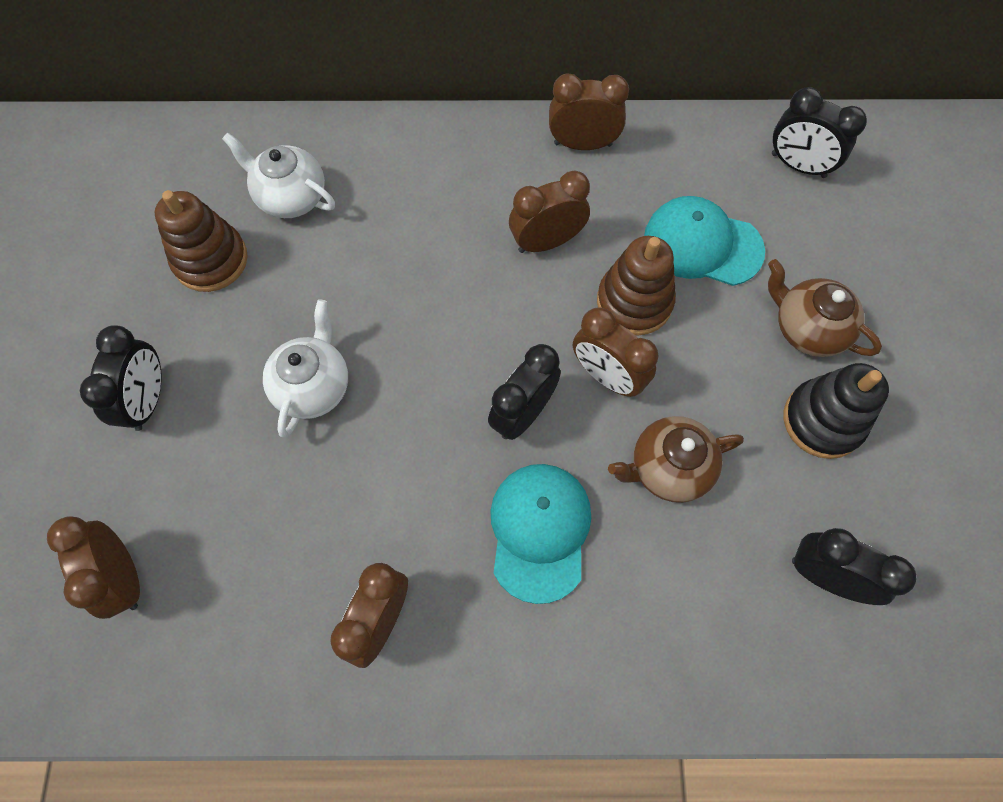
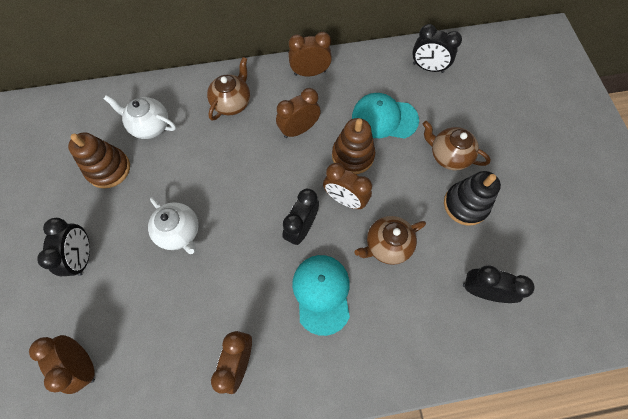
camera: 10 degrees left, 0 degrees up
(313, 386) = (180, 232): white teapot -> white teapot turned 135 degrees clockwise
(437, 177) = (232, 103): none -> brown teapot

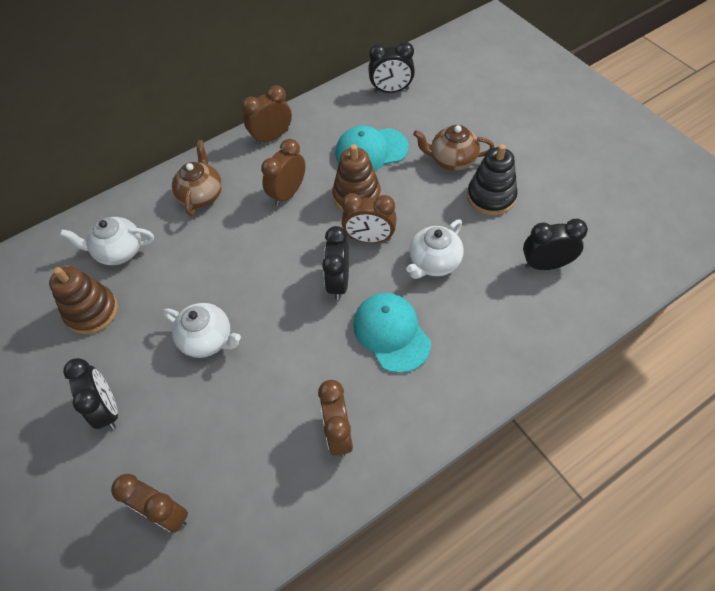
camera: 20 degrees left, 10 degrees down
(387, 245) = (434, 262): brown teapot -> white teapot

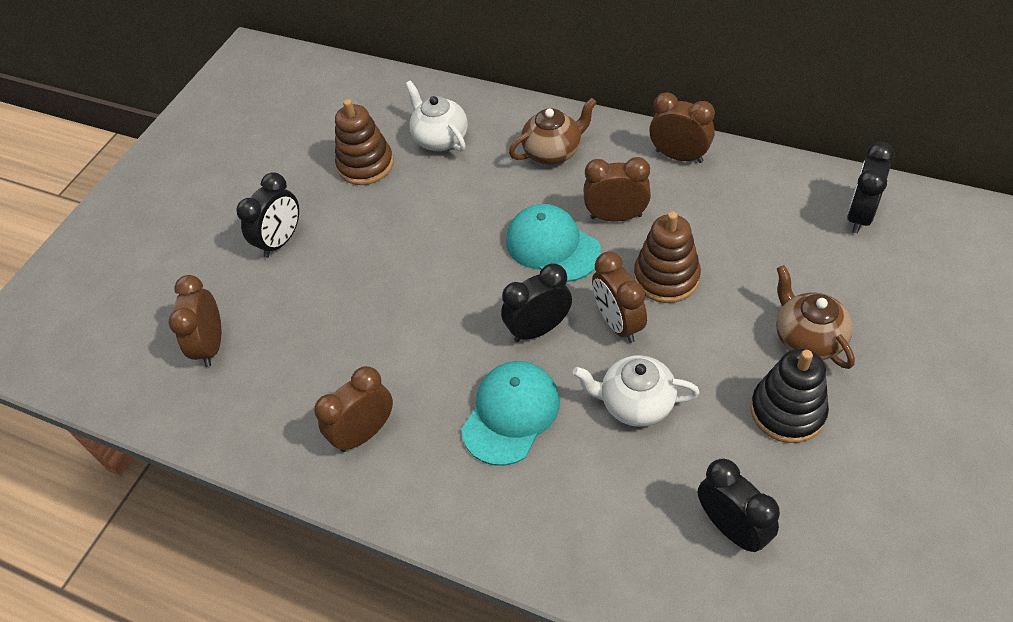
camera: 60 degrees right, 5 degrees down
(208, 340) = (395, 265): white teapot -> none
(371, 150) = (745, 252): turquoise cap -> turquoise cap (552, 246)
(391, 90) = (859, 216): black clock -> black clock turned 60 degrees clockwise

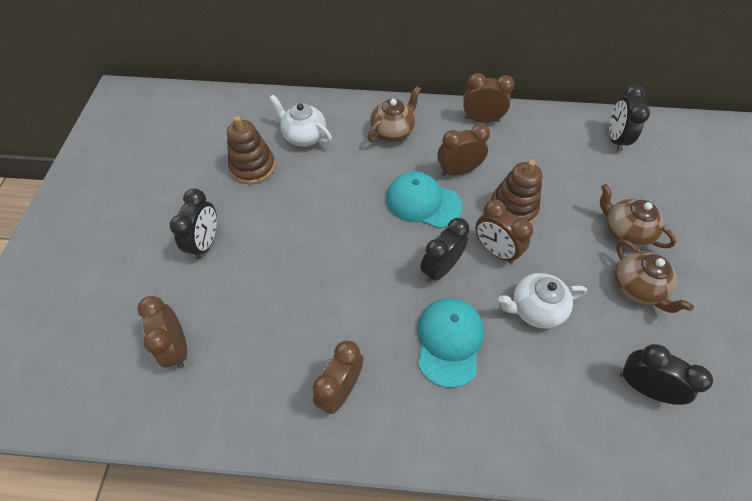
camera: 25 degrees left, 5 degrees up
(787, 411) = (637, 287): black stacking toy -> brown teapot

